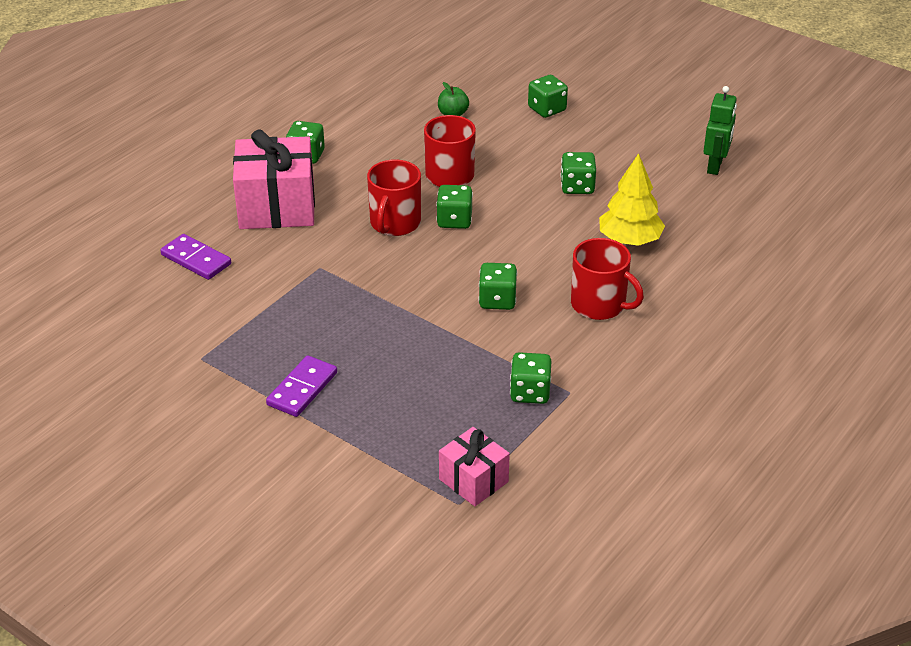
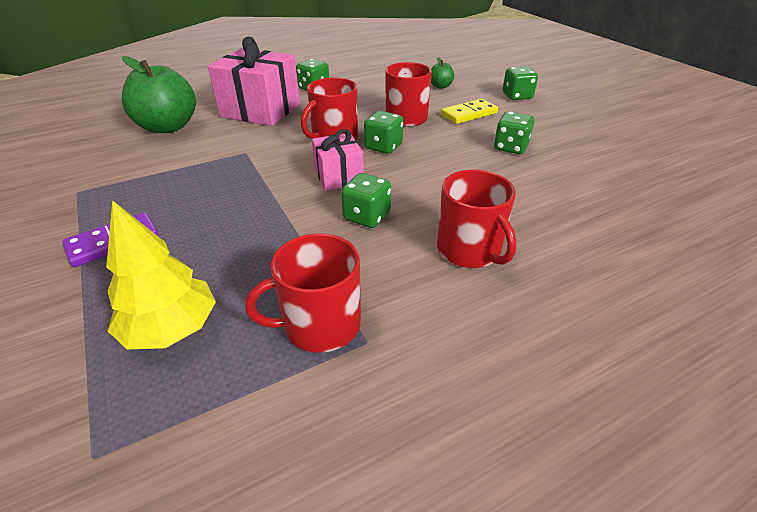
camera: 25 degrees right, 0 degrees up
(196, 260) = (168, 127): purple domino -> green apple
(473, 480) = (145, 426): pink gift -> pink gift (338, 176)
(511, 151) = (468, 114): none -> yellow domino
(530, 392) = (319, 325): green dice -> red mug
(629, 240) = (538, 199): yellow tree -> yellow tree (171, 328)
(715, 166) = (659, 160): green robot -> none

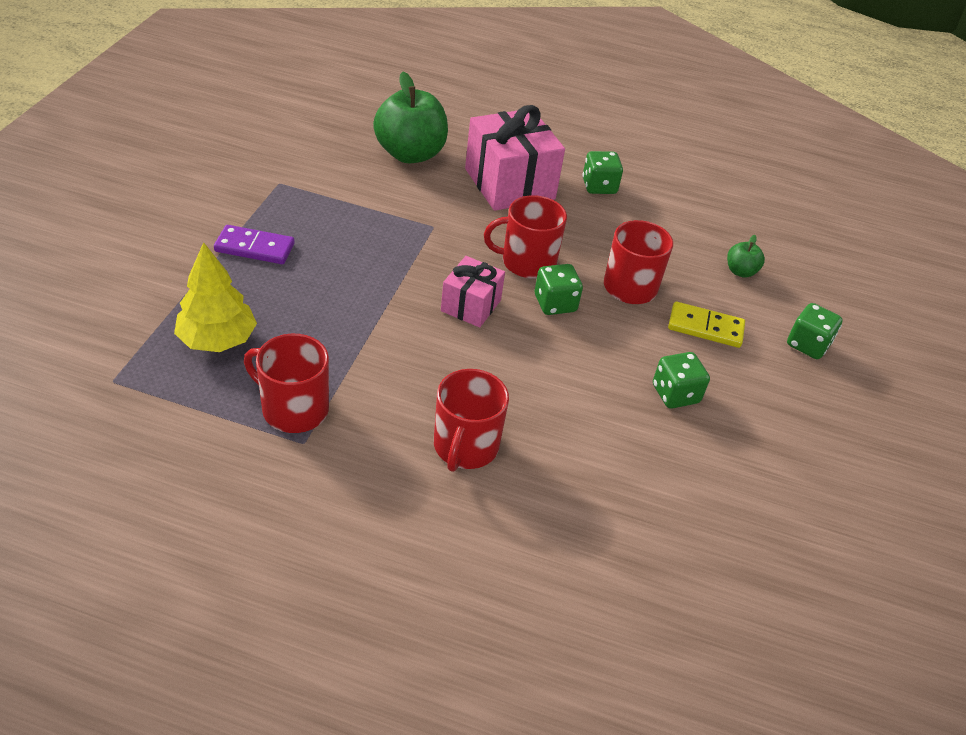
camera: 40 degrees right, 5 degrees up
(366, 216) = (436, 358): green dice -> none

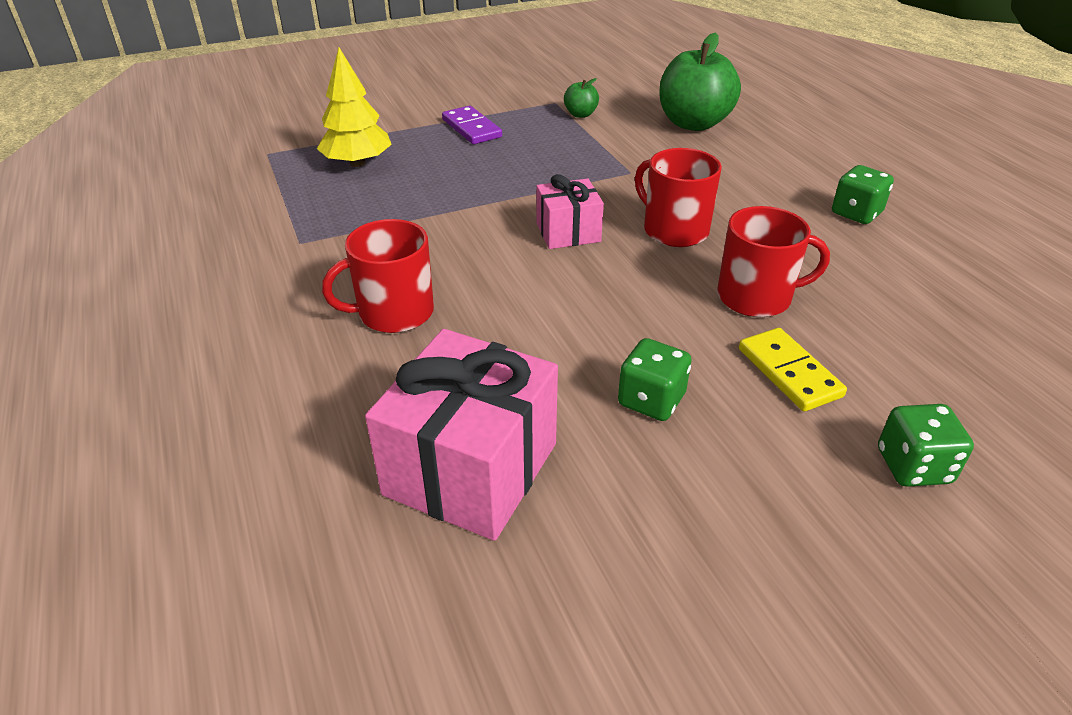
camera: 55 degrees right, 5 degrees down
(293, 408) = (329, 221): red mug -> none
(509, 184) = (755, 174): pink gift -> pink gift (471, 469)
(555, 303) = (648, 269): green dice -> none
(740, 271) = (928, 354): green apple -> green apple (580, 114)

